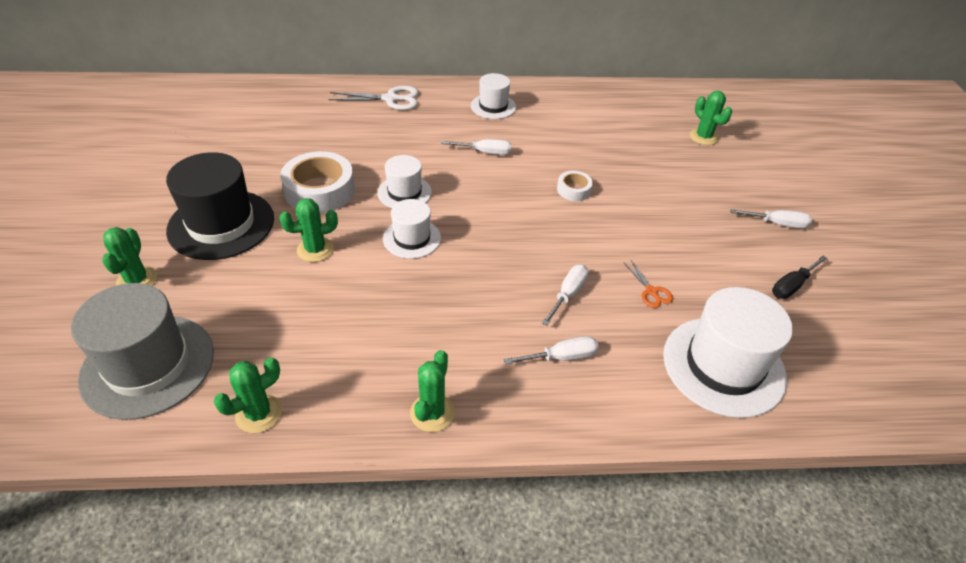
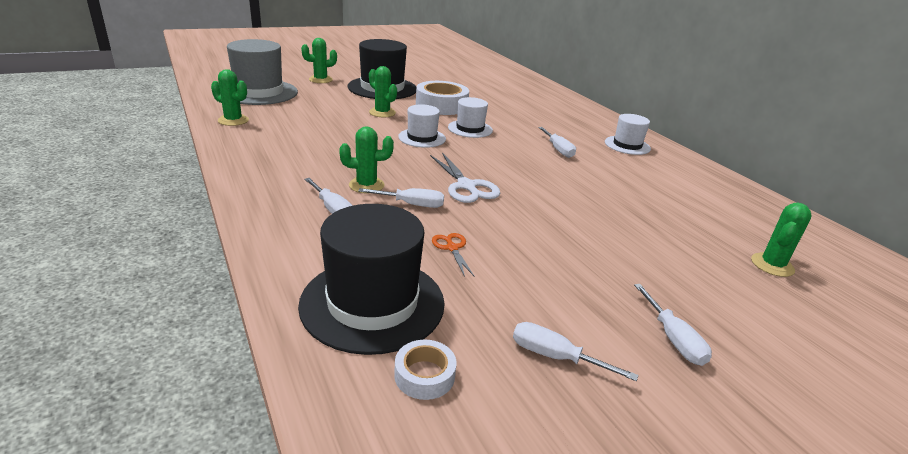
camera: 65 degrees right, 15 degrees down
(390, 99) = (573, 110): white scissors -> white scissors (466, 186)
(432, 413) = (251, 167): green cactus -> green cactus (366, 185)
(573, 190) = (559, 193): white tape -> white tape (424, 375)
(651, 291) = (452, 248): orange scissors -> orange scissors turned 120 degrees clockwise
(723, 366) = (372, 303): white hat -> black hat
(792, 286) = (555, 357): black screwdriver -> white screwdriver

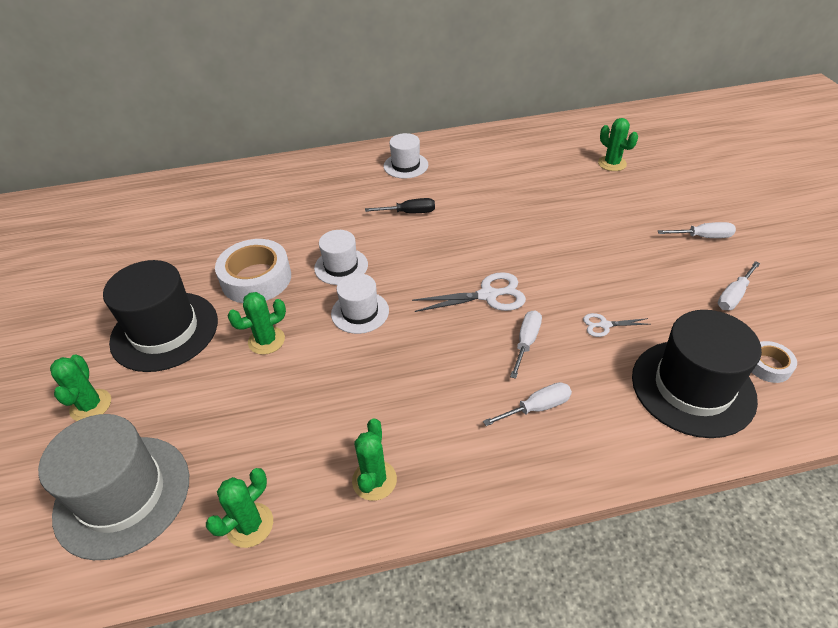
camera: 70 degrees left, 15 degrees up
(366, 185) = (482, 375): green cactus -> green cactus (374, 480)
(452, 248) = (604, 325): orange scissors -> white scissors
(558, 149) = (409, 213): white screwdriver -> black screwdriver

